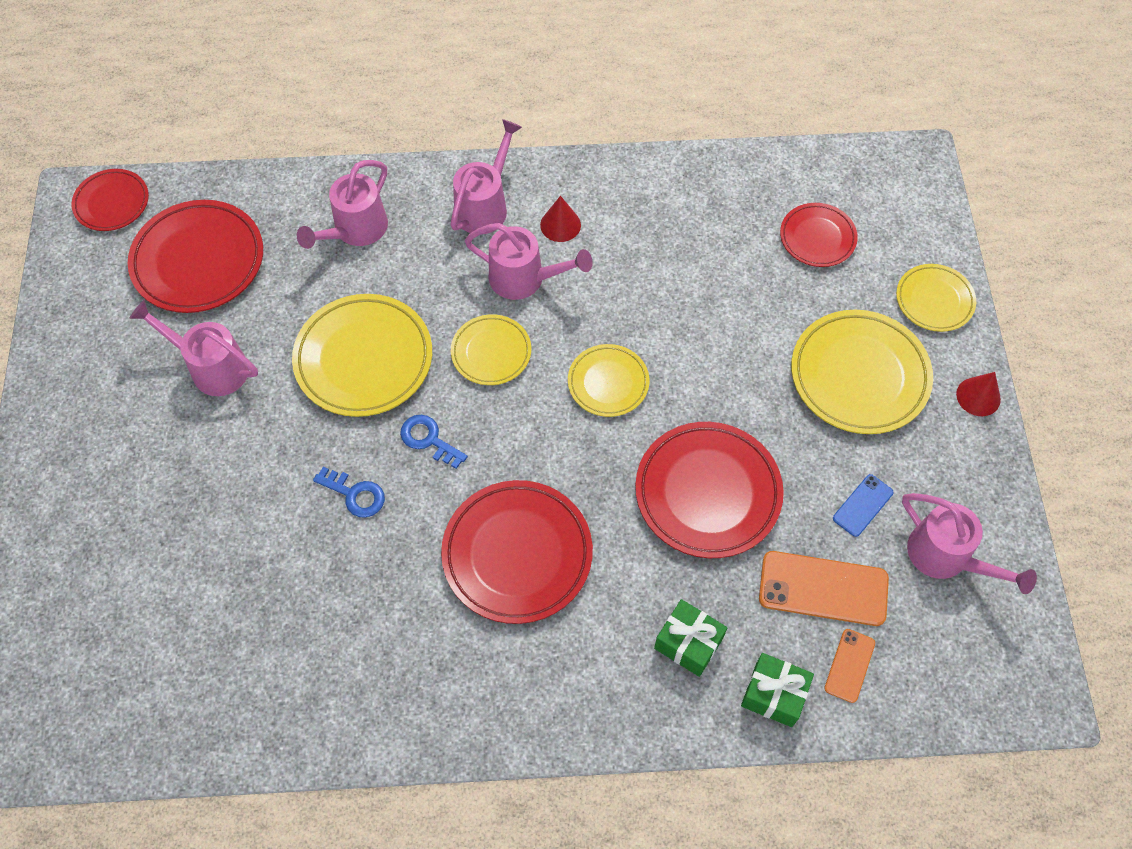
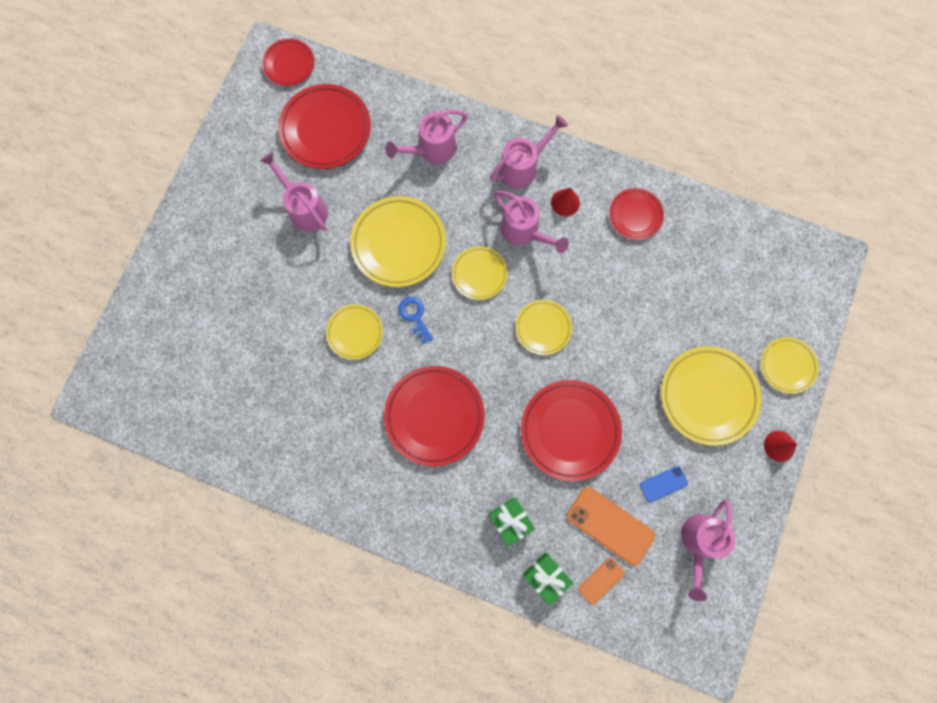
camera: 25 degrees right, 15 degrees up
(355, 494) = (355, 332): blue key -> yellow plate
(817, 238) = (732, 286): red plate -> red plate (635, 215)
(946, 557) = (698, 542): pink watering can -> pink watering can turned 45 degrees clockwise

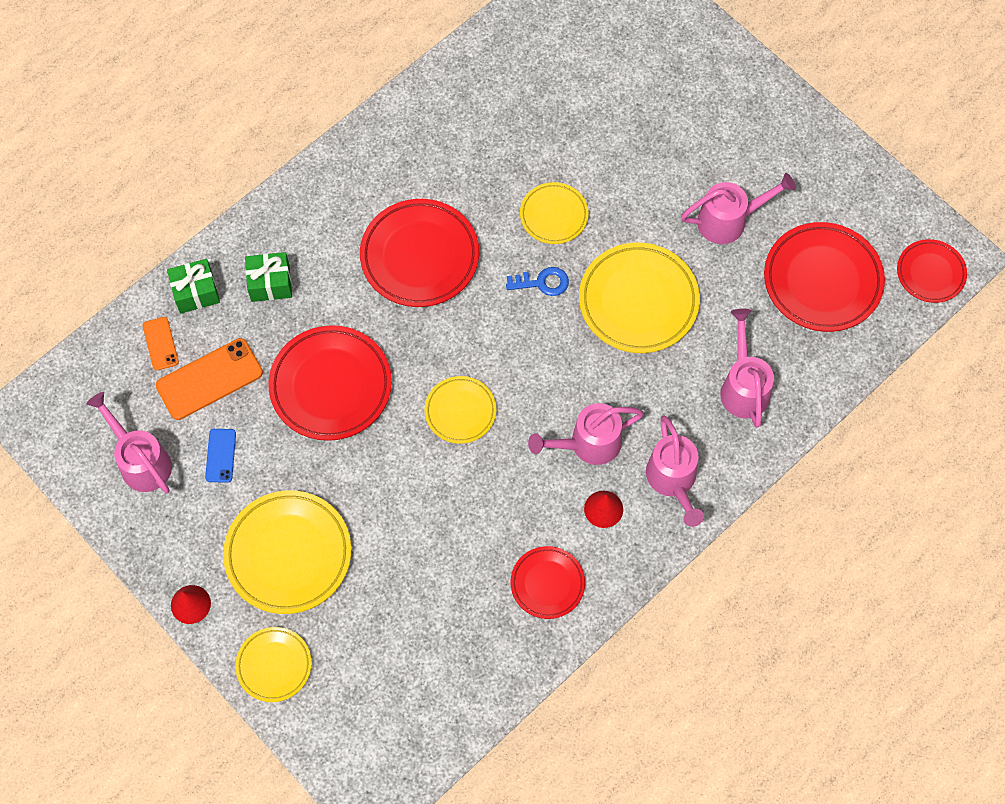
camera: 115 degrees right, 10 degrees down
(479, 274) = (559, 371): yellow plate -> none

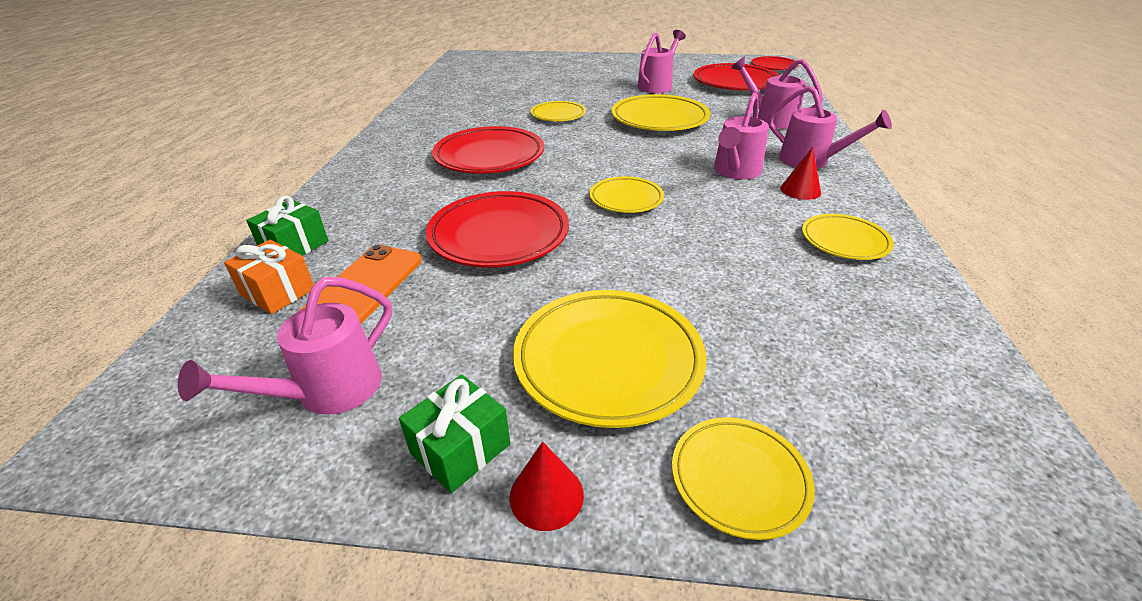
camera: 40 degrees left, 30 degrees down
(141, 461) = (327, 391): pink watering can -> pink watering can turned 60 degrees counterclockwise
(160, 343) = (278, 292): orange phone -> orange gift
(220, 455) = (434, 331): blue phone -> none
(270, 283) = (372, 212): green gift -> green gift (460, 448)
(542, 282) = (591, 134): blue key -> none
(547, 583) = (844, 241): red plate -> yellow plate

